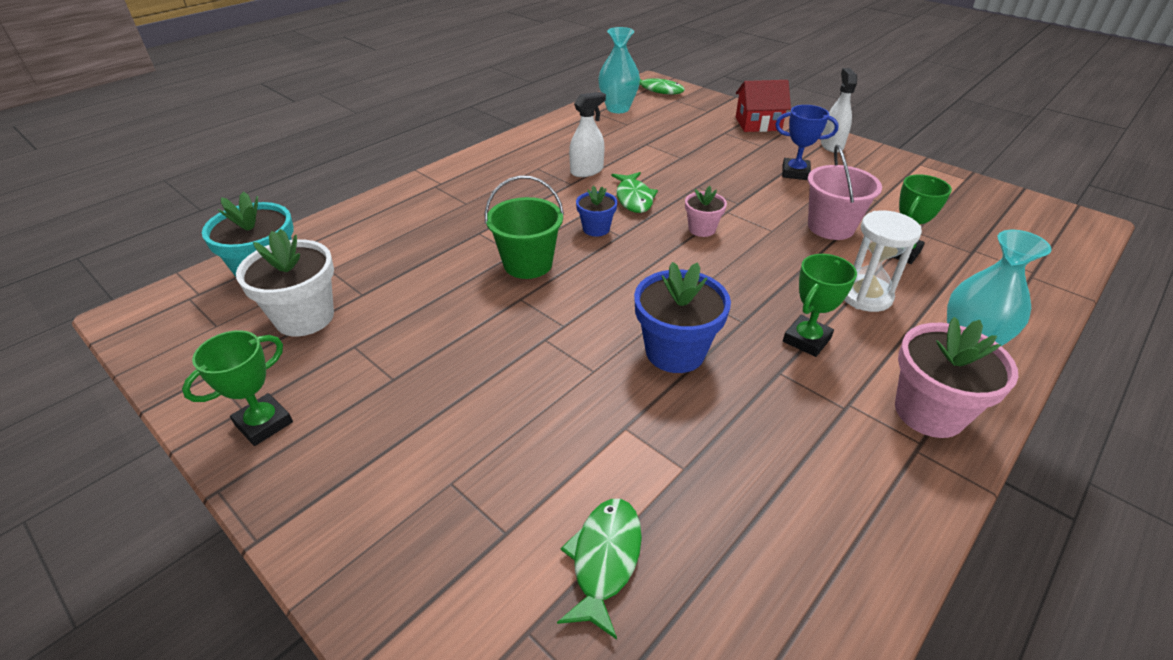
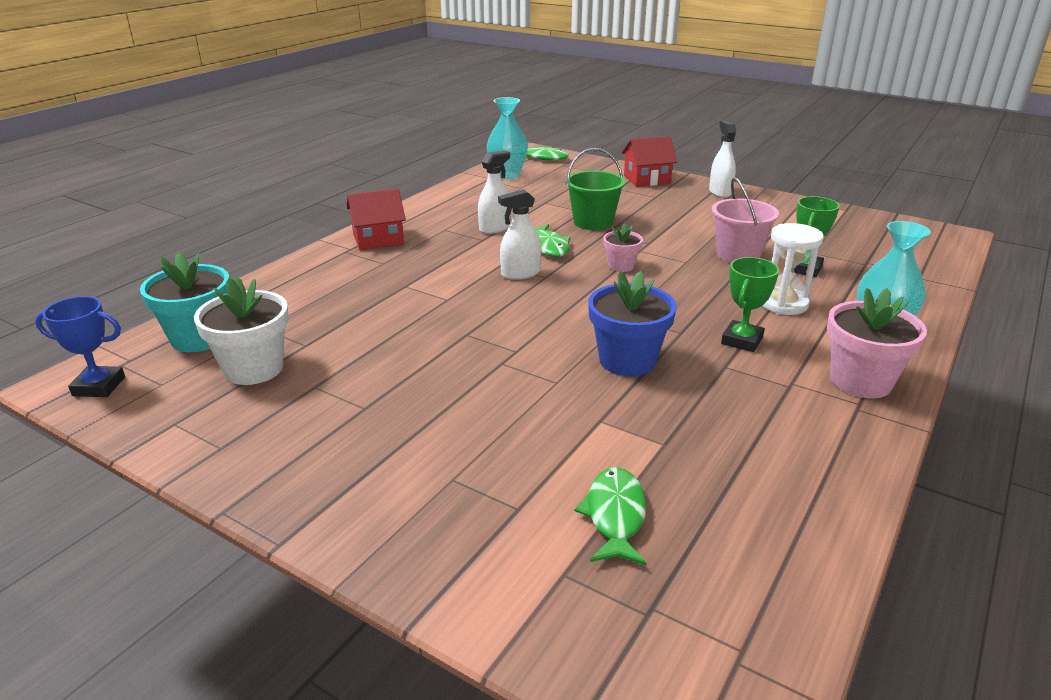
camera: 10 degrees left, 10 degrees down
(264, 423) = (247, 455): green trophy -> none
(470, 174) = (378, 239): none -> red house
(528, 264) = (464, 306): green bucket -> green bucket (593, 222)
(596, 229) = (520, 273): blue flower pot -> white spray bottle
(795, 173) = (693, 216): blue trophy -> blue trophy (99, 386)

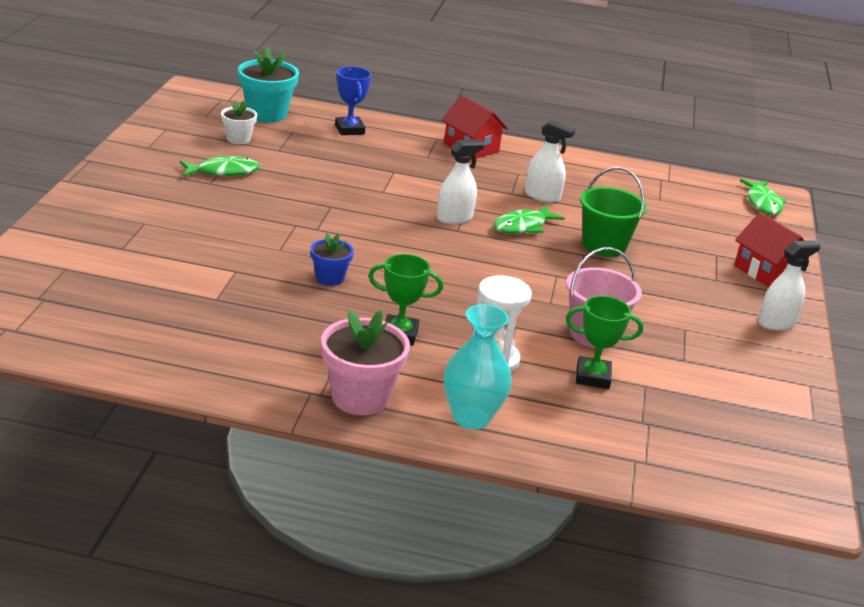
camera: 65 degrees right, 0 degrees up
(99, 386) = (194, 99): blue trophy -> blue trophy (349, 130)
(254, 369) = (238, 139): white flower pot -> white flower pot, size x0.57
(507, 175) = (686, 188): turquoise vase -> none
(520, 273) = (454, 218): white spray bottle -> white spray bottle turned 105 degrees clockwise
(615, 515) = (126, 282): green fish -> green fish (223, 171)
(621, 266) = (510, 266): pink flower pot -> none
(627, 360) = (330, 278): blue flower pot -> blue flower pot, size x0.57

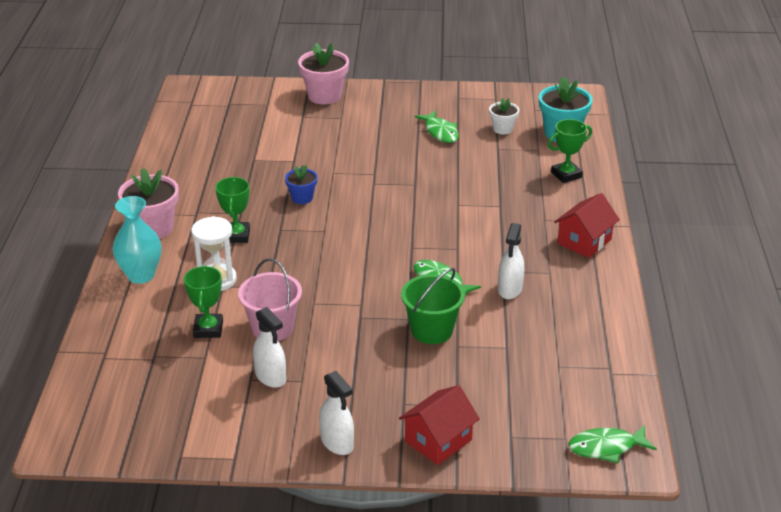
camera: 85 degrees right, 5 degrees up
(75, 224) = (324, 96): none -> pink flower pot
(349, 130) = (566, 175): blue trophy -> green trophy
(454, 218) = (433, 244): white spray bottle -> white spray bottle (270, 377)

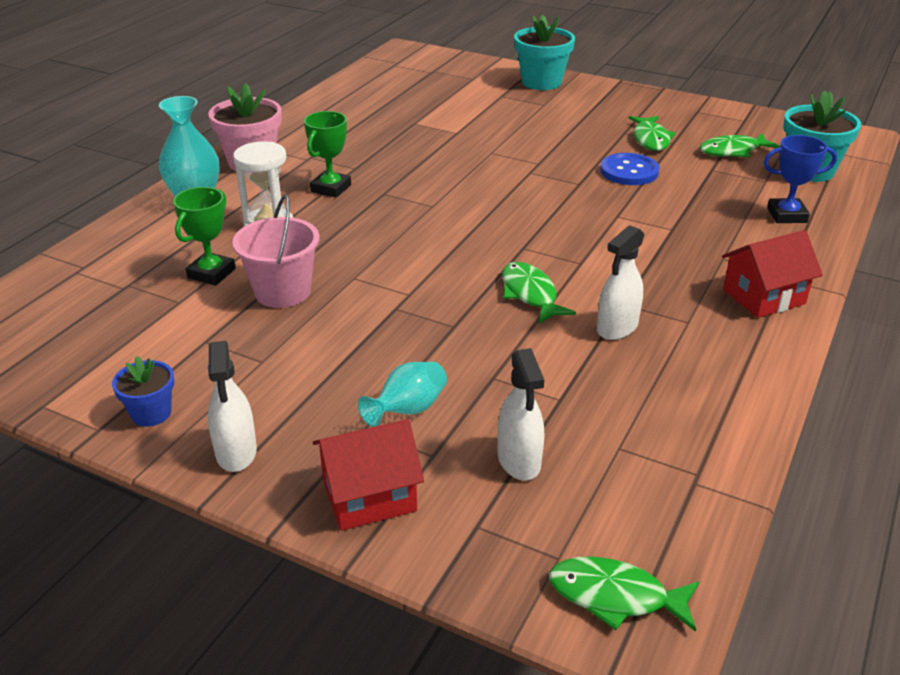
camera: 25 degrees right, 0 degrees up
(270, 377) = (230, 345): white spray bottle -> white spray bottle (519, 460)
(302, 198) = (435, 168): blue flower pot -> blue flower pot (151, 413)
(324, 96) = (541, 82): pink flower pot -> turquoise flower pot
(421, 383) = (408, 410): none -> turquoise vase
(432, 330) = (474, 348): green bucket -> none
(443, 165) = (629, 171): none -> blue button
(503, 129) = (732, 151): white flower pot -> green fish
(566, 175) = (786, 215): green trophy -> blue trophy

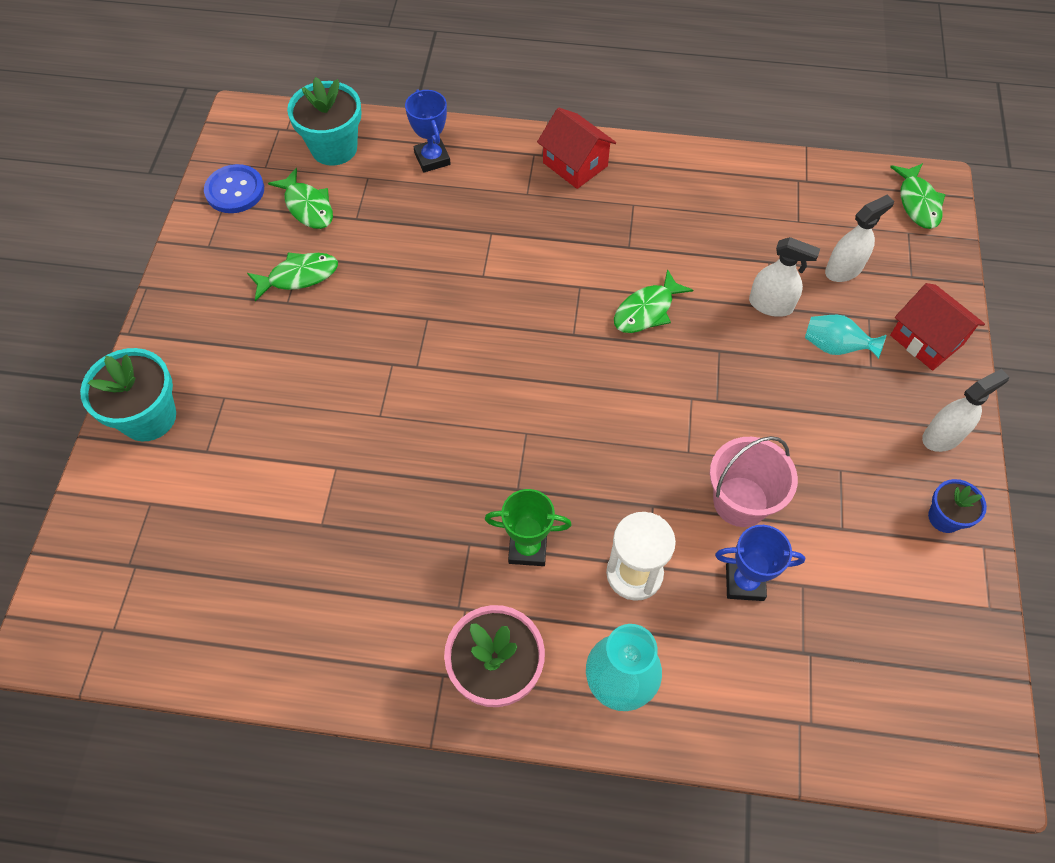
camera: 110 degrees left, 25 degrees up
(211, 273) = (744, 582): green trophy -> blue trophy
(617, 327) = (664, 245): white spray bottle -> white spray bottle (770, 305)
(629, 171) = (384, 282): blue button -> blue button (235, 190)

